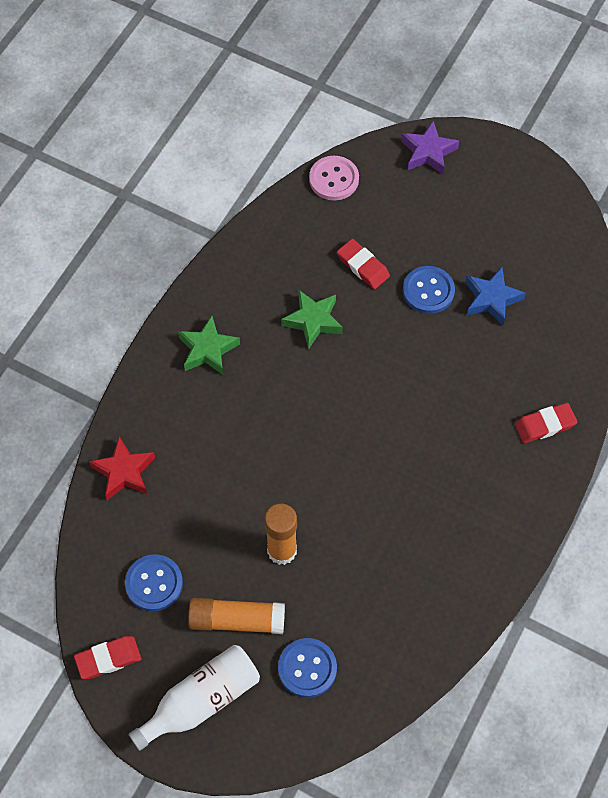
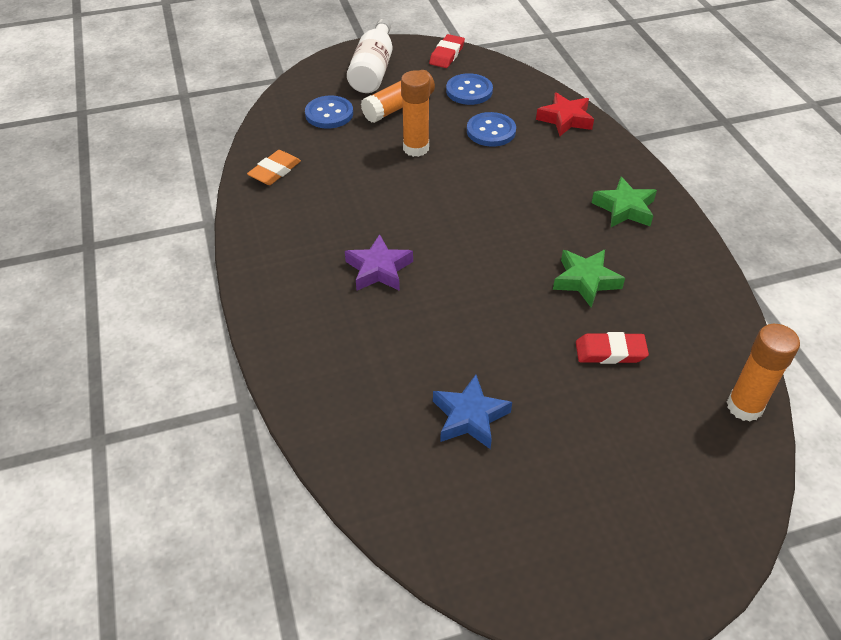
camera: 135 degrees right, 15 degrees down
(334, 179) = (744, 406): pink button -> orange glue stick
(422, 629) = (275, 171): none -> orange eraser
(428, 152) = (714, 519): purple star -> purple star (379, 269)
(428, 291) = (532, 377): blue button -> blue button (491, 131)
(545, 425) = (309, 349): red eraser -> none

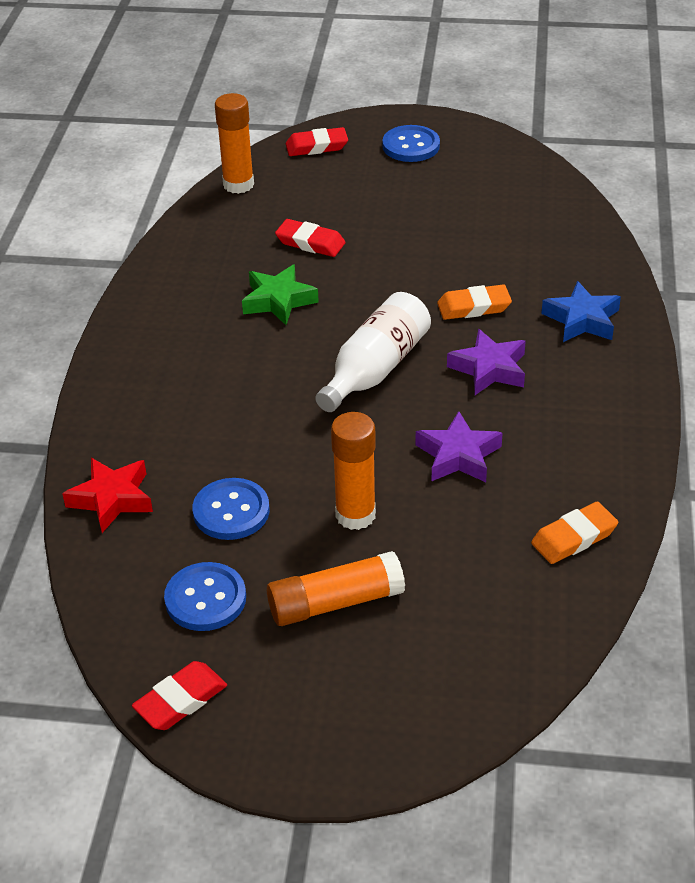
camera: 155 degrees left, 5 degrees down
(329, 114) = (454, 623): blue button -> blue button (411, 146)
(370, 199) = (458, 455): none -> purple star
(373, 70) = (333, 704): white bottle -> white bottle (375, 369)
(419, 325) = (474, 307): none -> orange eraser
(469, 417) = (469, 232): blue star -> blue star (582, 320)
(624, 208) = (164, 358): green star -> none
(720, 502) = (316, 146): none -> red eraser

